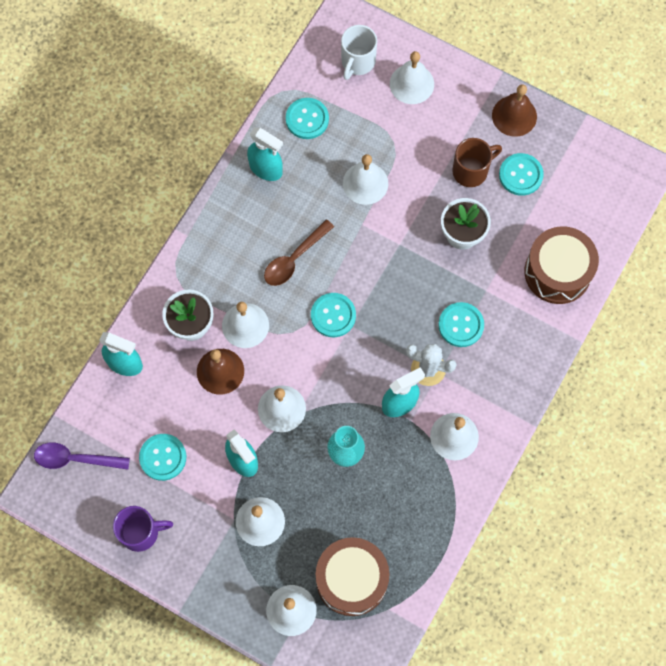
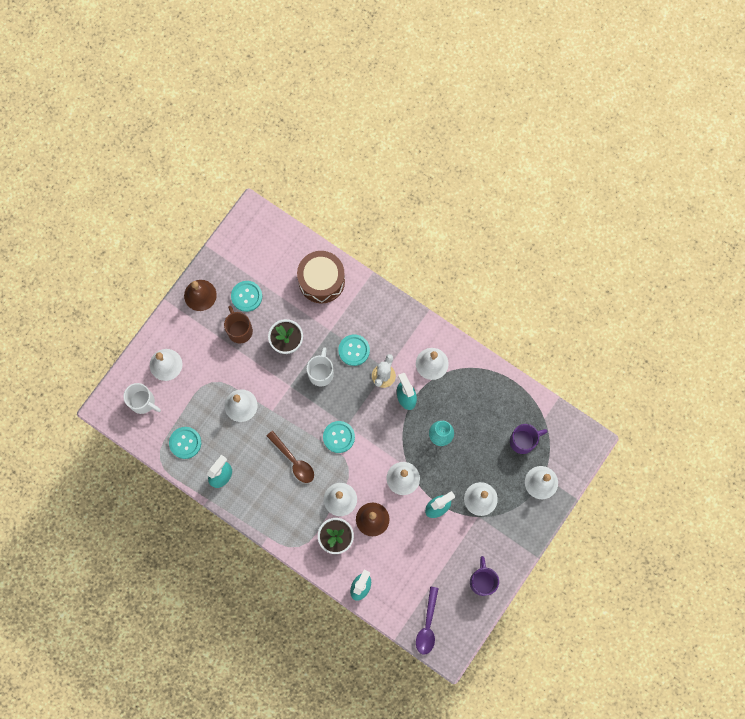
camera: 85 degrees left, 5 degrees up
(163, 457) = (431, 563): turquoise button -> none
(351, 579) = (523, 441): brown drum -> purple mug
(423, 283) = (321, 372): none -> white mug

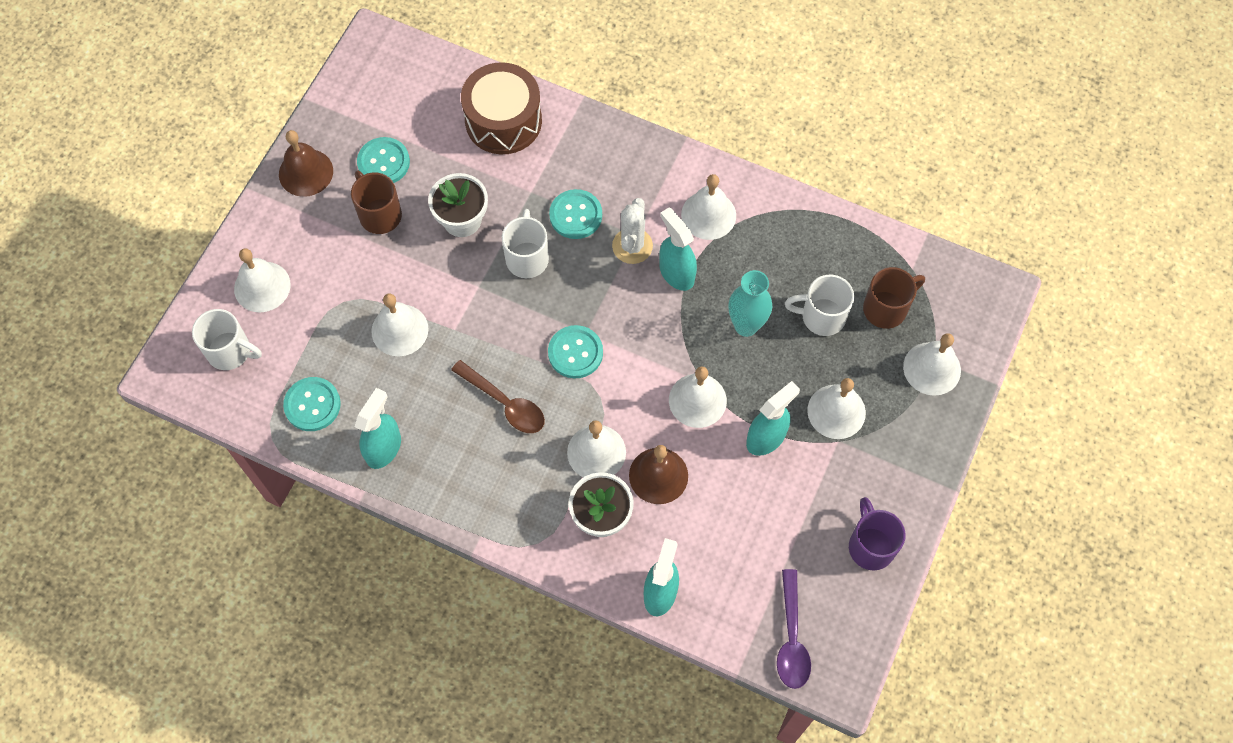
camera: 10 degrees left, 10 degrees down
(484, 439) = (821, 316): none -> white mug
(523, 441) = (886, 308): purple mug -> brown mug

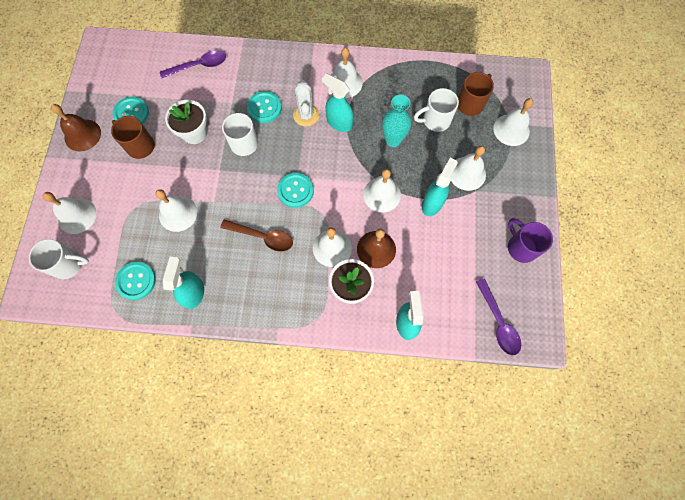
camera: 20 degrees left, 5 degrees up
(503, 121) = (199, 66): brown drum -> purple spoon

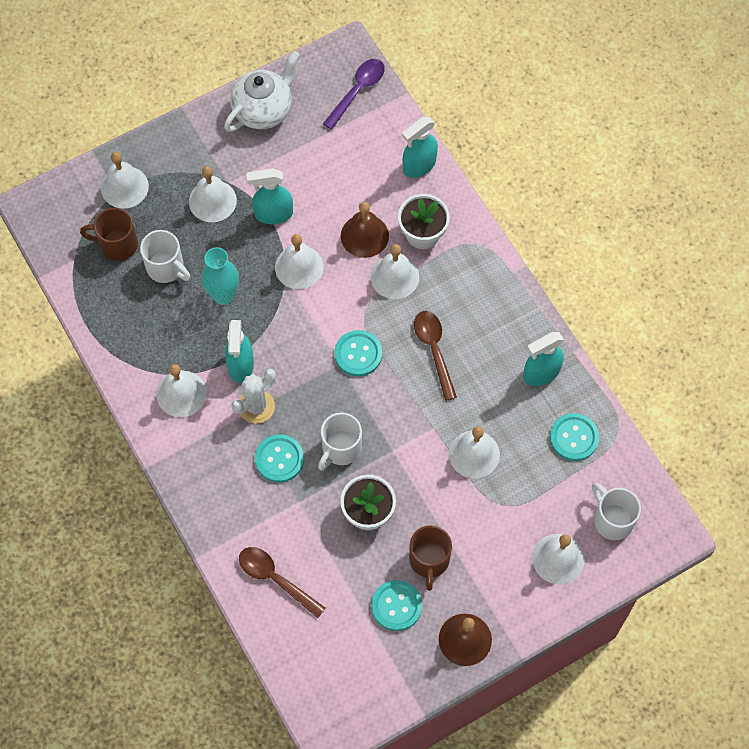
camera: 125 degrees left, 5 degrees down
(199, 66) = (275, 579): purple spoon -> brown spoon
(521, 247) = (263, 110): purple mug -> white teapot

